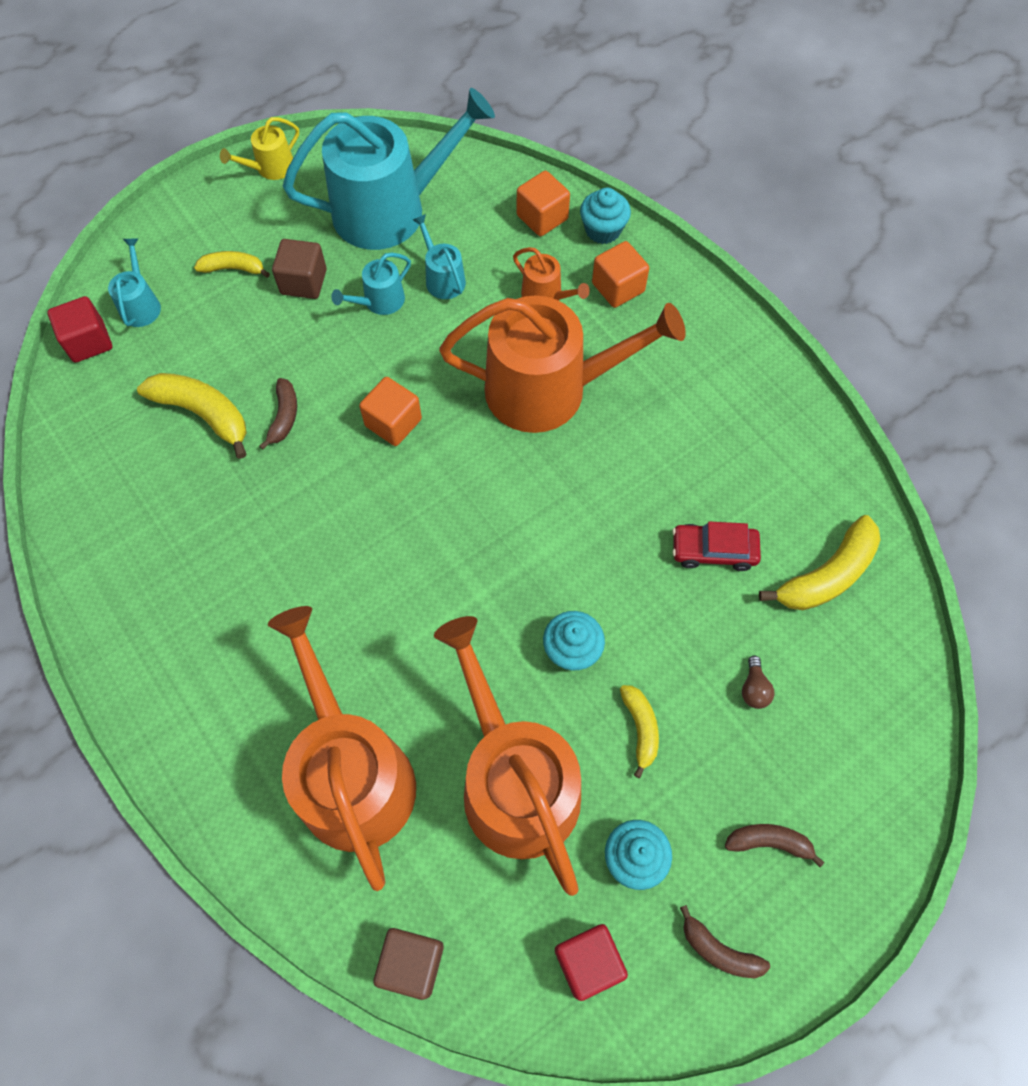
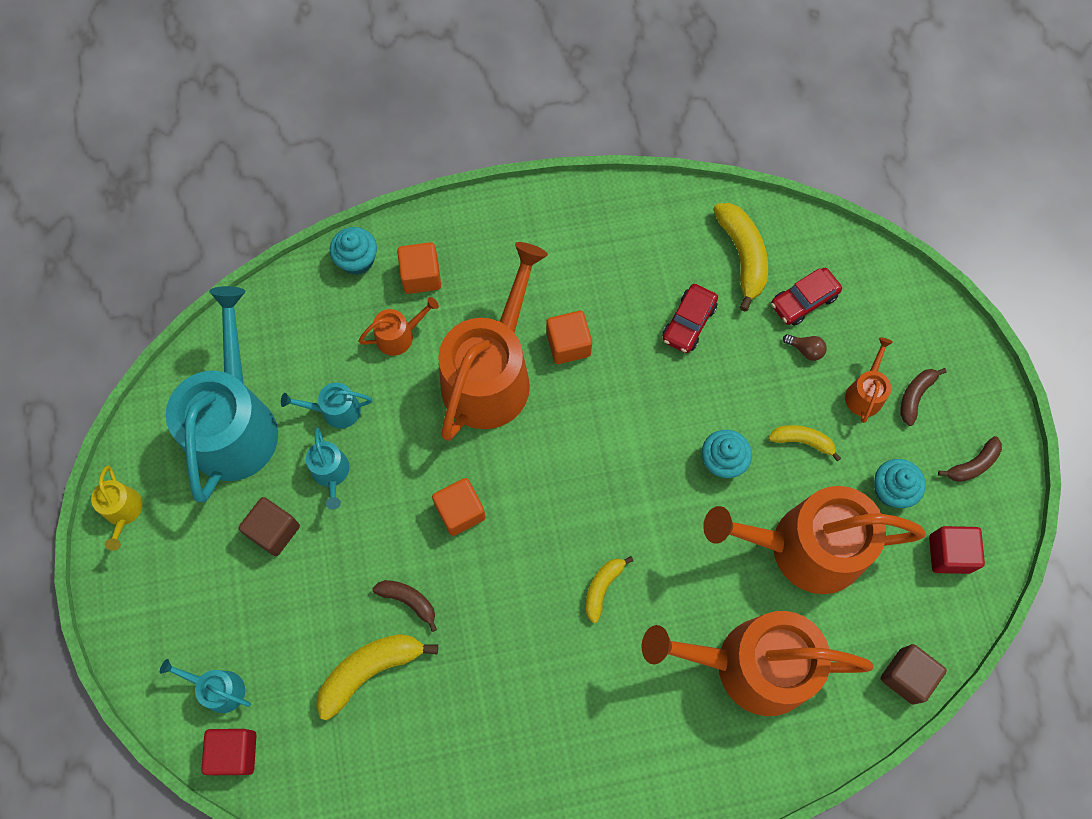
camera: 65 degrees left, 5 degrees up
(233, 268) = (224, 589): yellow banana -> yellow banana (602, 588)
(542, 217) = (316, 301): orange cube -> orange cube (568, 344)
(739, 779) = (865, 393): none -> orange watering can
(813, 663) = (803, 301): none -> red car

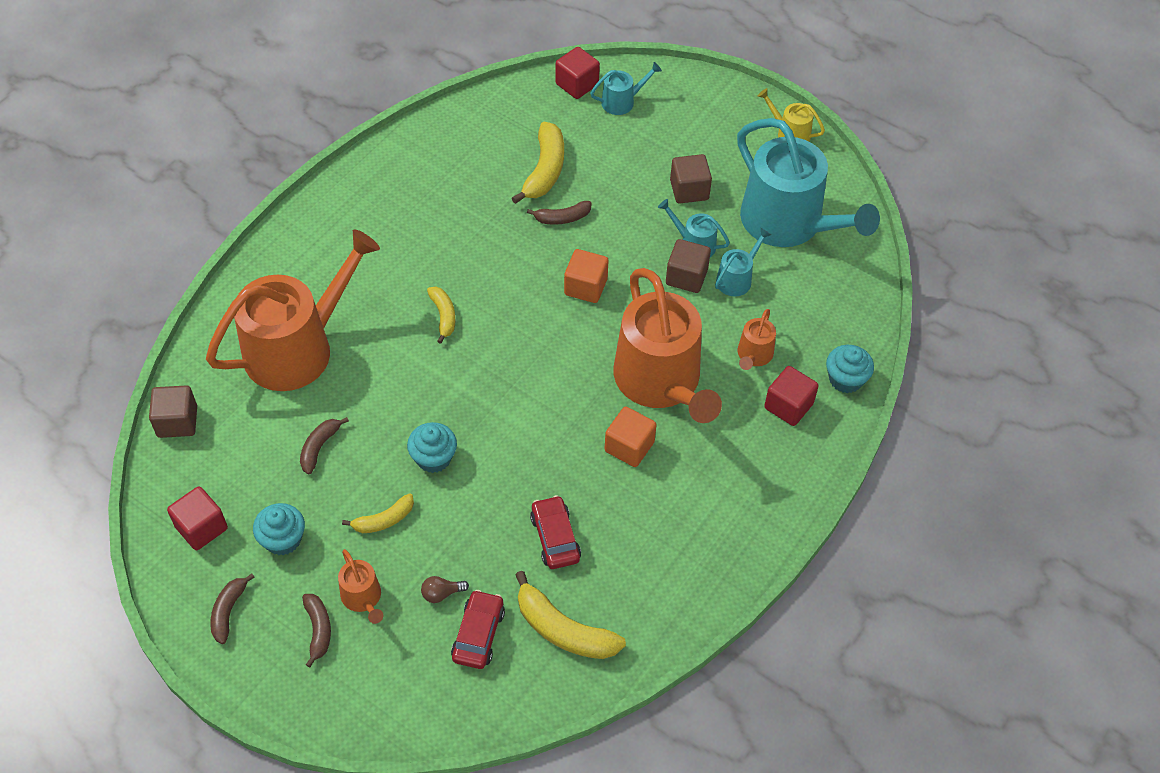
camera: 135 degrees right, 15 degrees down
(372, 448) = (686, 277): none -> brown cube
(421, 276) = (788, 406): orange cube -> red cube
(805, 547) = (319, 447): orange watering can -> brown banana

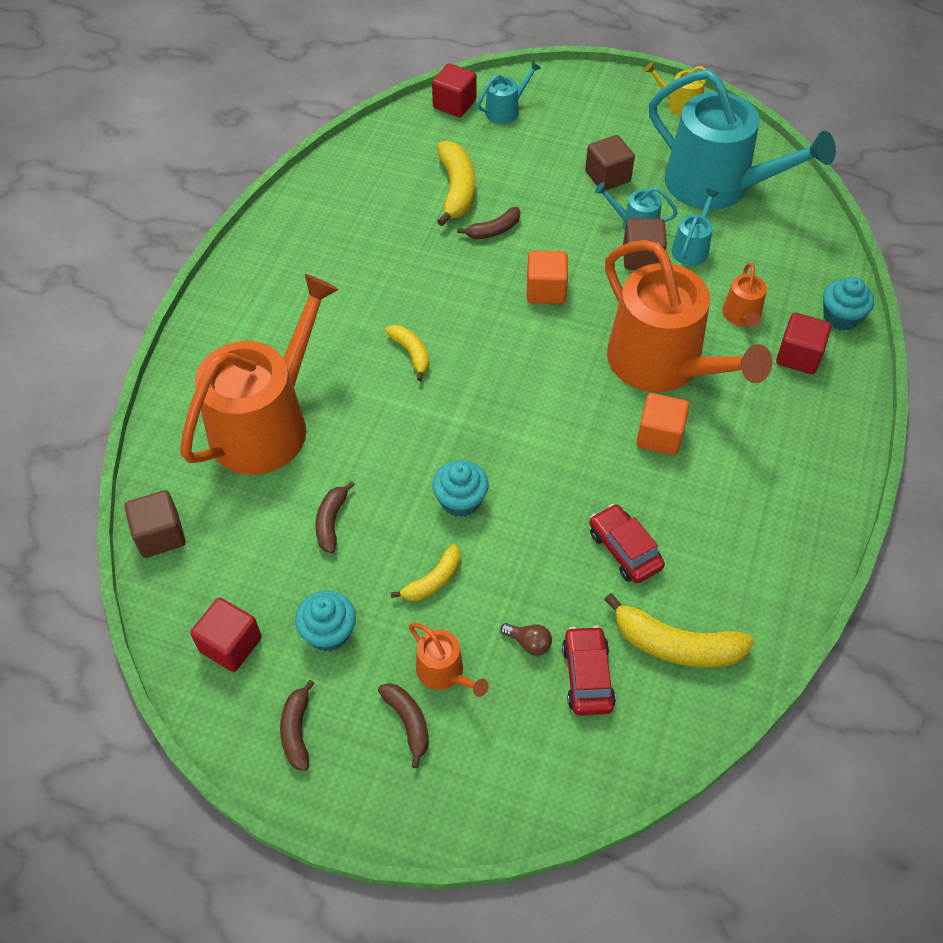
camera: 15 degrees left, 0 degrees up
(441, 593) = (529, 643): brown light bulb -> brown light bulb turned 120 degrees counterclockwise

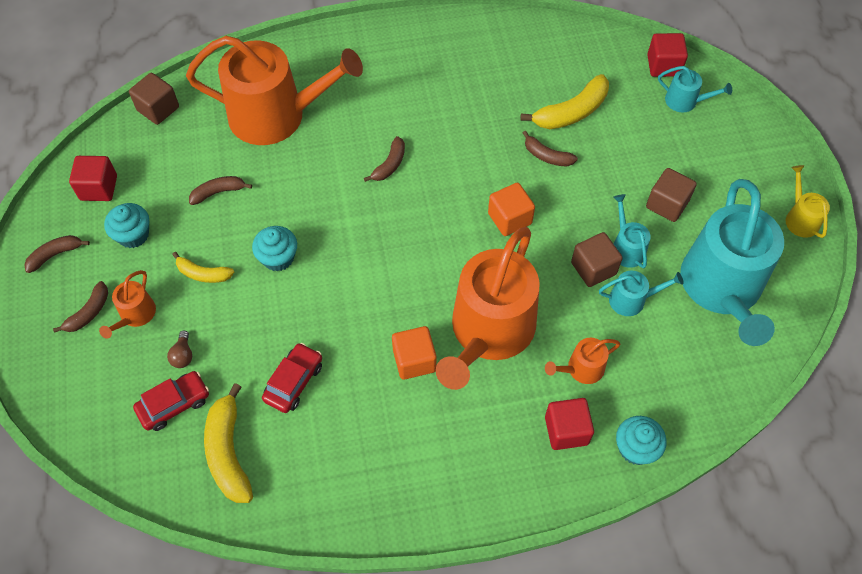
camera: 60 degrees right, 5 degrees up
(411, 353) = (390, 164): yellow banana -> brown banana

